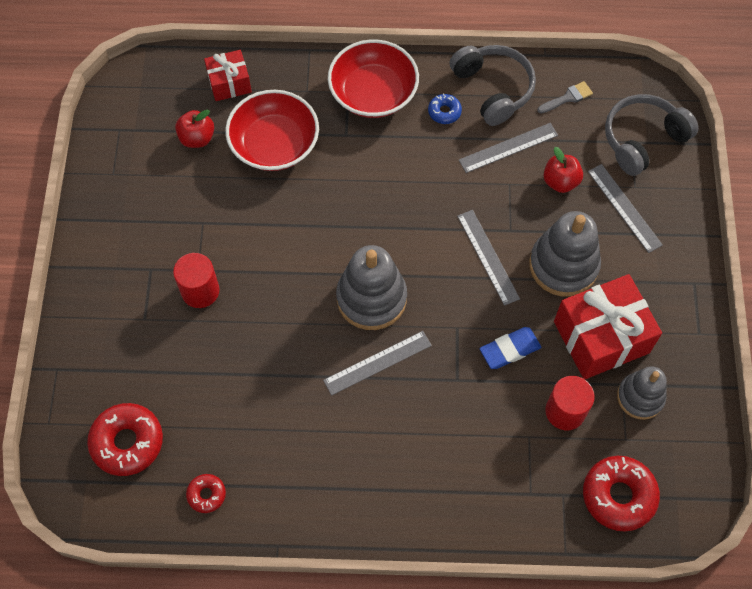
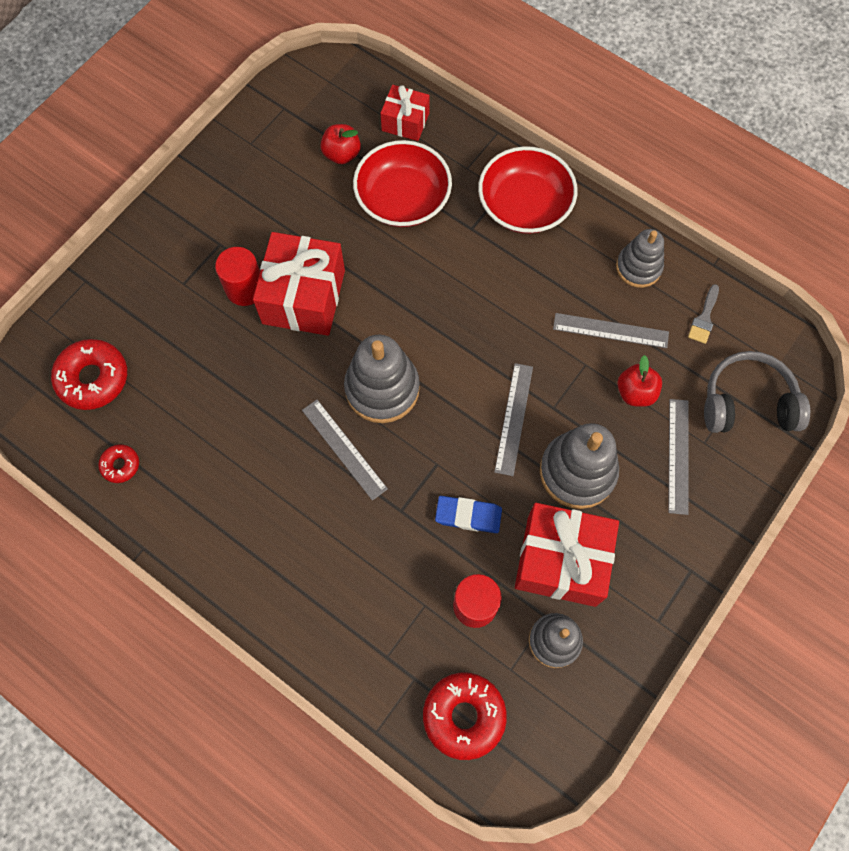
camera: 35 degrees right, 5 degrees up
(253, 267) = (303, 297): none -> red gift
(377, 363) = (344, 449): grey ruler -> grey ruler turned 45 degrees clockwise
(444, 112) = (576, 261): blue donut -> none
(493, 89) = (638, 267): grey headphones -> grey stacking toy
(567, 98) = (704, 318): grey brush -> grey brush turned 105 degrees clockwise

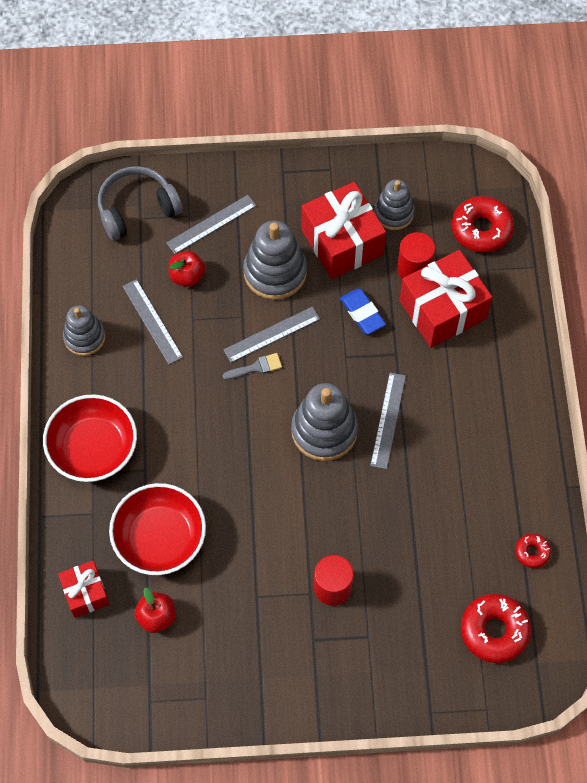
camera: 130 degrees left, 5 degrees down
(303, 297) = (302, 540): red gift -> red gift (443, 310)
(704, 318) = (92, 272): grey brush -> grey brush (256, 367)
(747, 402) = (137, 209): grey headphones -> grey headphones turned 105 degrees clockwise

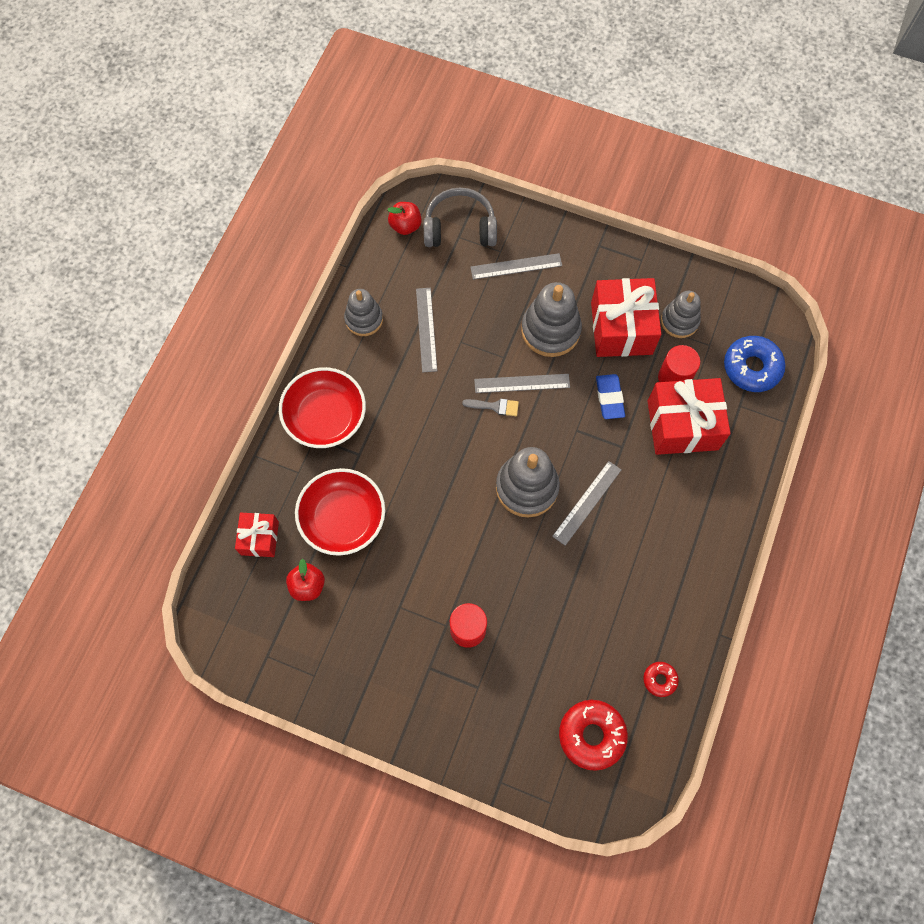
camera: 25 degrees right, 5 degrees up
(187, 276) = (474, 303): red apple -> red apple (405, 226)
(481, 229) = (751, 367): red donut -> blue donut

